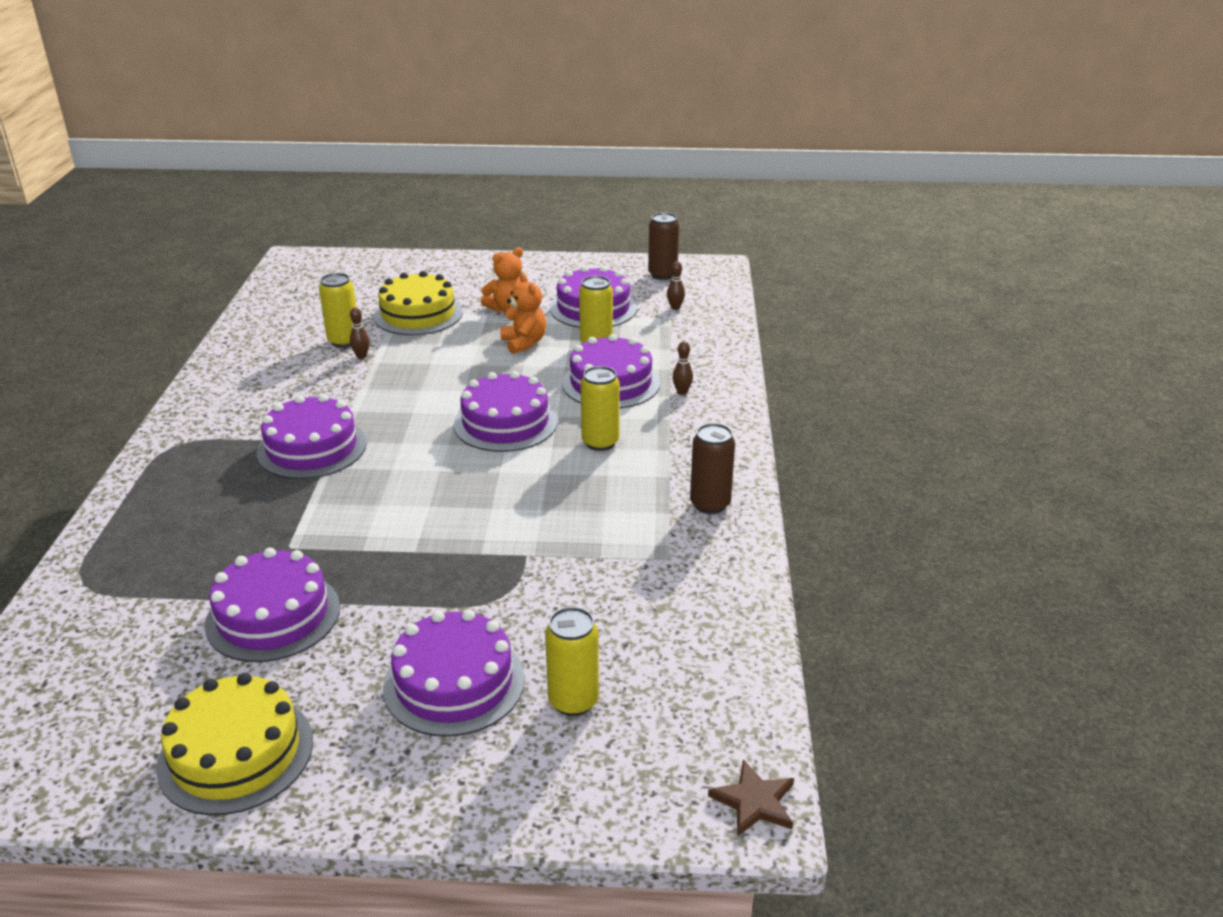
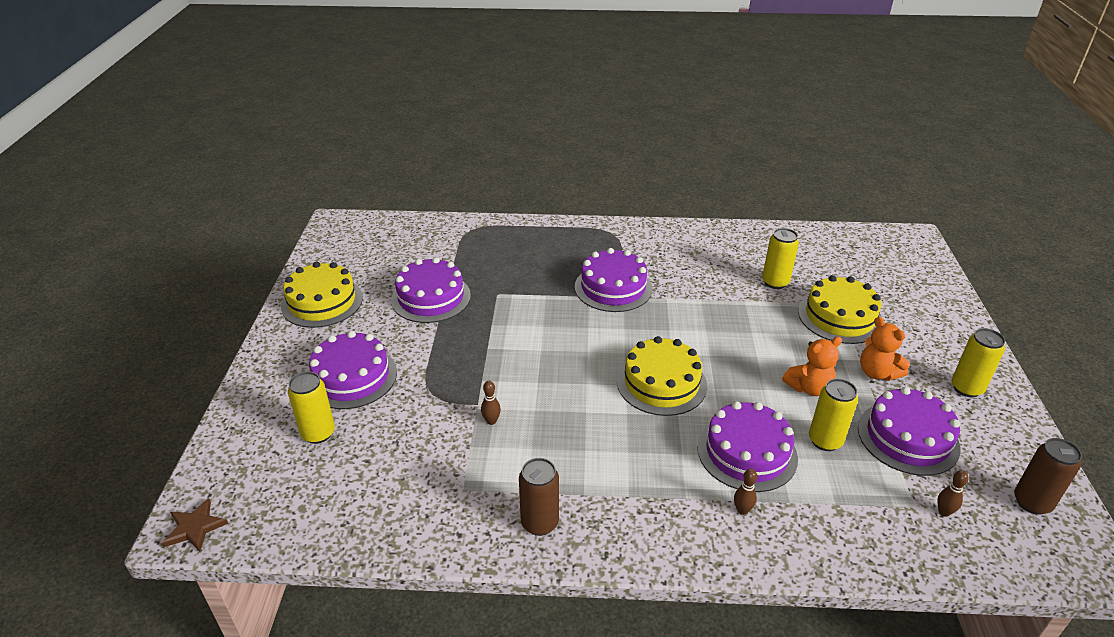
camera: 90 degrees right, 5 degrees up
(361, 356) = (753, 294): brown bowling pin -> brown bowling pin (491, 421)
(505, 423) = (661, 383): purple cake -> yellow cake
(600, 442) = (637, 445): yellow can -> yellow can (966, 388)

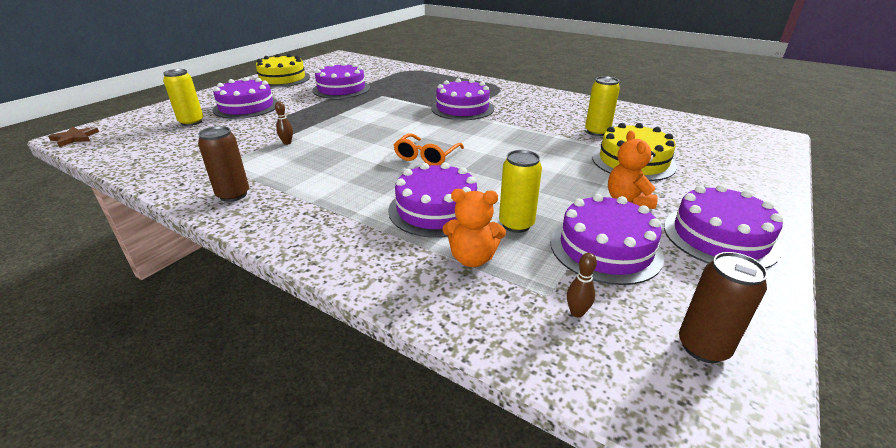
camera: 30 degrees right, 5 degrees down
(661, 383) = (426, 156): yellow cake -> orange glasses
(742, 510) = (381, 239): brown bowling pin -> none
(809, 388) = (546, 191): orange teddy bear -> orange teddy bear (472, 258)
(966, 388) = (719, 237): yellow can -> purple cake

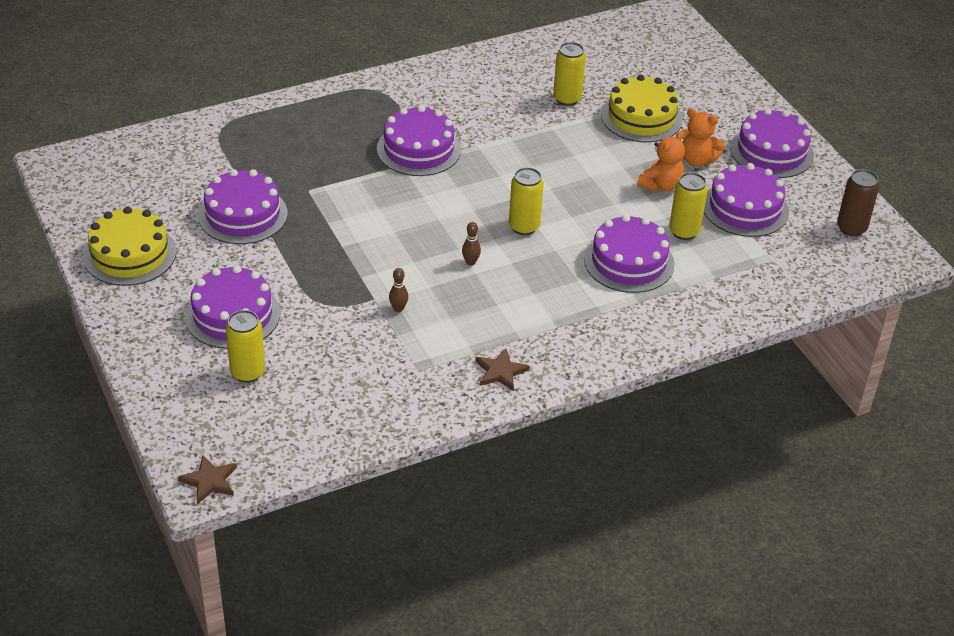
camera: 60 degrees left, 10 degrees up
(233, 195) = (500, 372): brown can -> brown star
(426, 156) = (524, 227): orange glasses -> yellow can
(472, 258) = (709, 272): orange teddy bear -> orange teddy bear (661, 185)
(577, 312) = (794, 256): brown bowling pin -> brown bowling pin (470, 262)

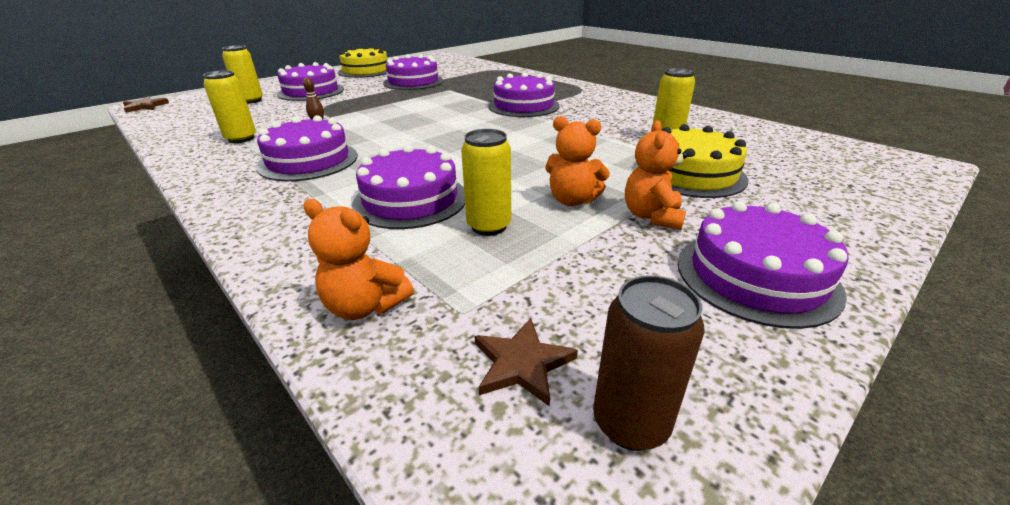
camera: 75 degrees right, 10 degrees down
(470, 262) = (384, 136): brown bowling pin -> none
(500, 372) = (225, 164): brown star -> brown star (522, 363)
(524, 227) = (445, 147): yellow can -> yellow can (241, 139)
(745, 208) = (580, 268): purple cake -> purple cake (308, 161)
(755, 293) = (365, 306): none -> orange teddy bear

